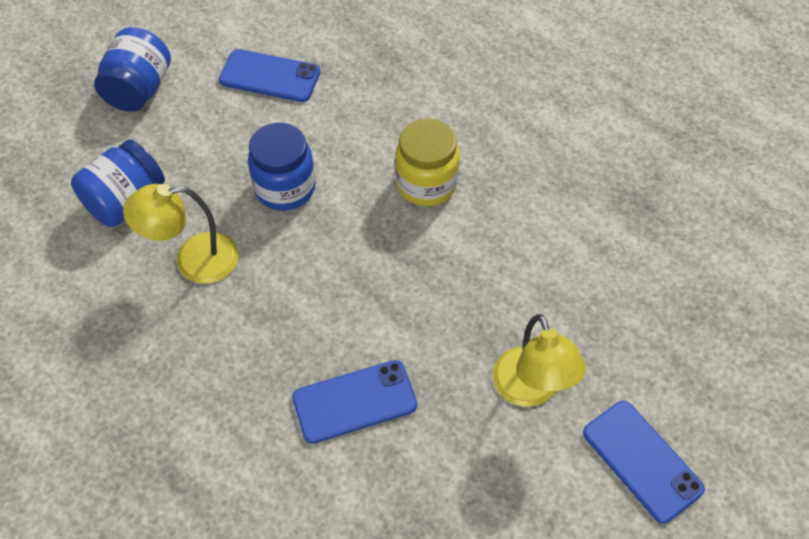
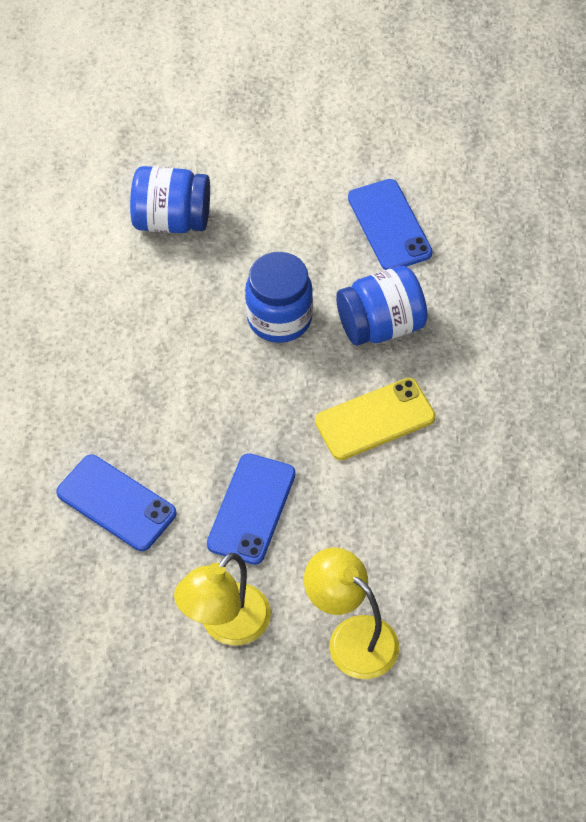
camera: 55 degrees right, 0 degrees up
(139, 89) = (290, 145): blue jar -> blue jar (381, 325)
(193, 260) = (155, 305): yellow lamp -> yellow lamp (351, 637)
(426, 184) = (374, 419): yellow jar -> yellow phone
(642, 461) = (223, 750): blue phone -> blue phone (251, 509)

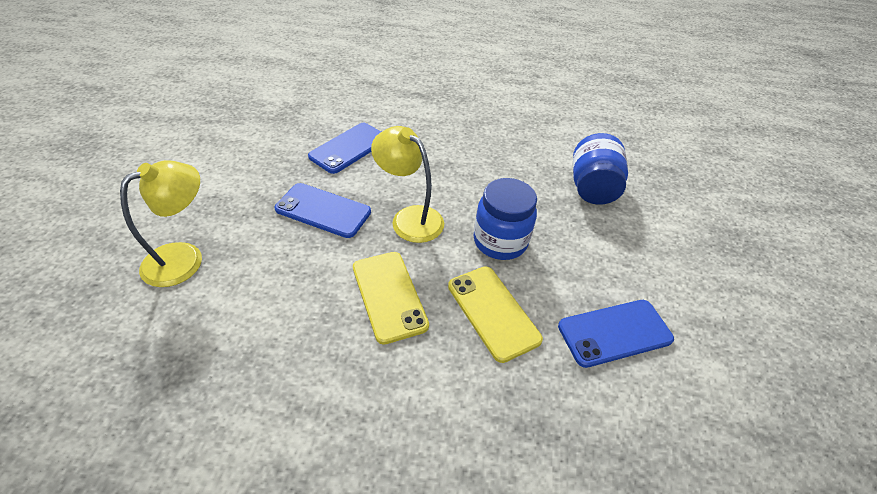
camera: 90 degrees right, 10 degrees down
(226, 626) = (232, 190): yellow lamp -> yellow lamp (409, 218)
(381, 325) = (493, 312): blue jar -> yellow phone

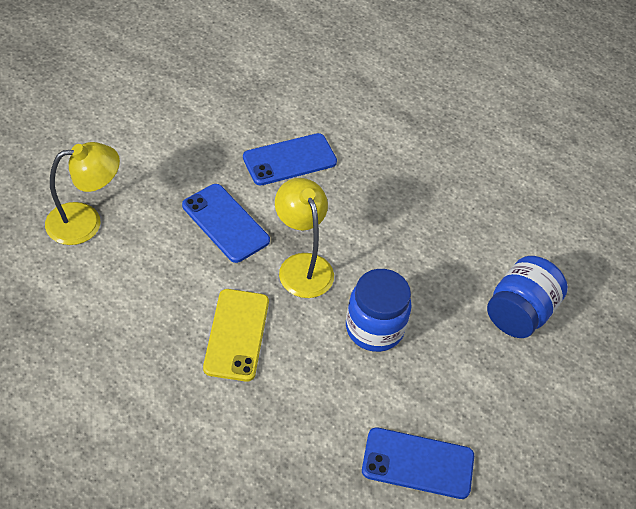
camera: 25 degrees right, 5 degrees up
(493, 312) = (318, 392): yellow phone -> none

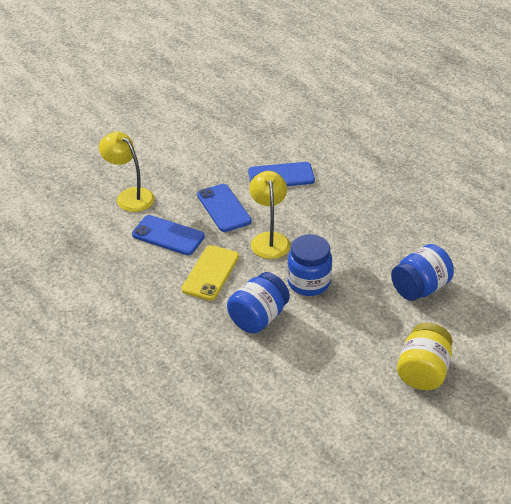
camera: 20 degrees right, 10 degrees down
(85, 221) = (129, 196): yellow lamp -> yellow lamp turned 135 degrees counterclockwise
(322, 399) = (258, 318): none -> blue jar
(418, 463) = (313, 365): blue phone -> blue phone (168, 235)
(561, 446) = (422, 372): none -> yellow jar

